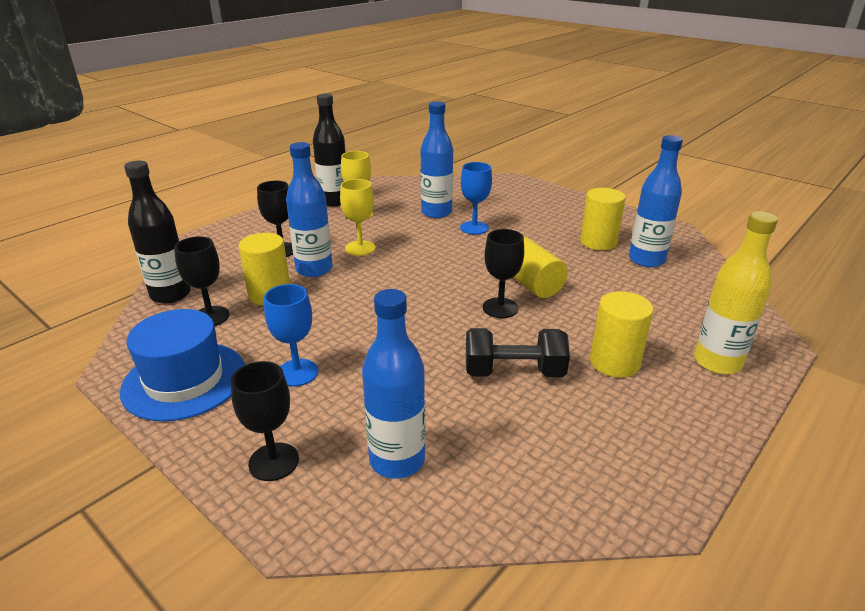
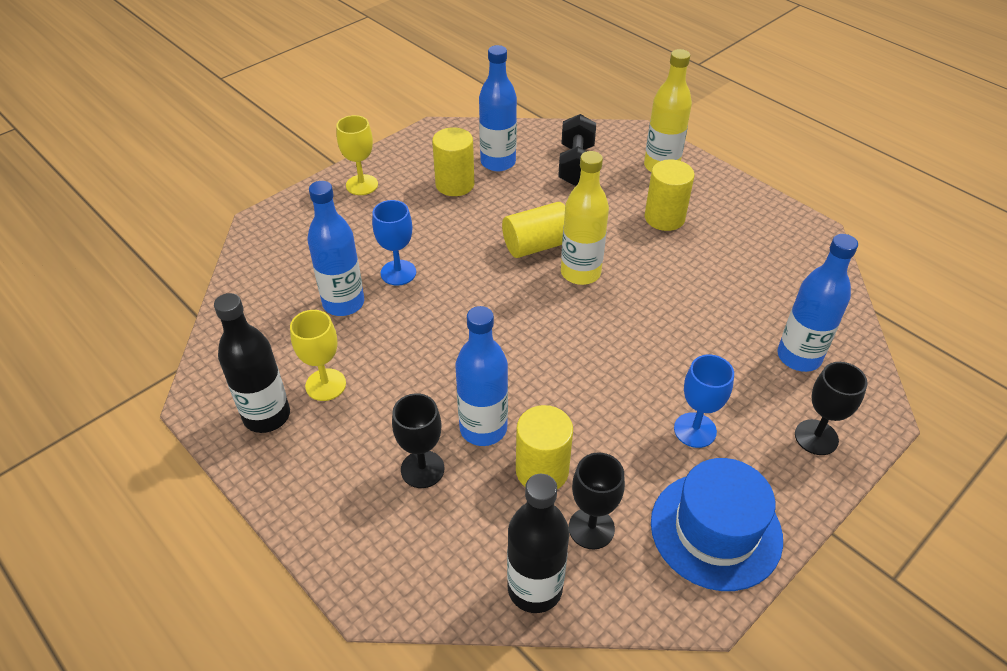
camera: 85 degrees left, 15 degrees up
(360, 248) = (432, 382): yellow goblet -> yellow goblet (362, 185)
(500, 308) = (580, 273): black goblet -> yellow bottle
(514, 372) = (682, 277): black dumbbell -> black dumbbell (576, 165)

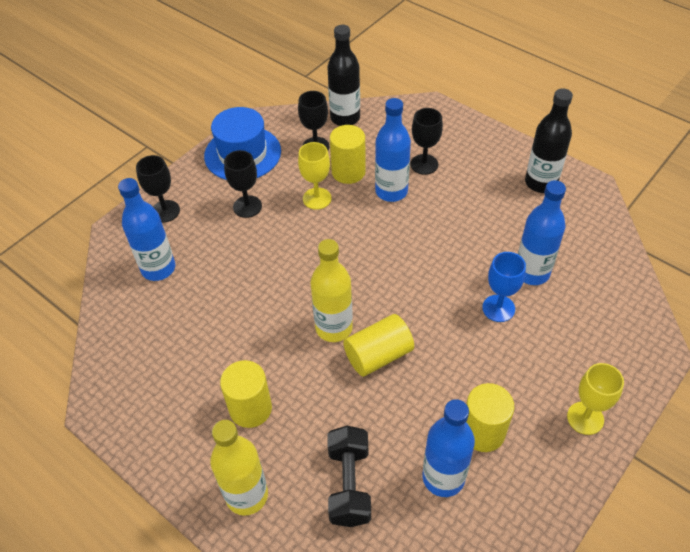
camera: 175 degrees right, 5 degrees up
(325, 385) = (512, 207): yellow goblet -> yellow goblet (317, 198)
(695, 430) = (247, 206): blue goblet -> black goblet

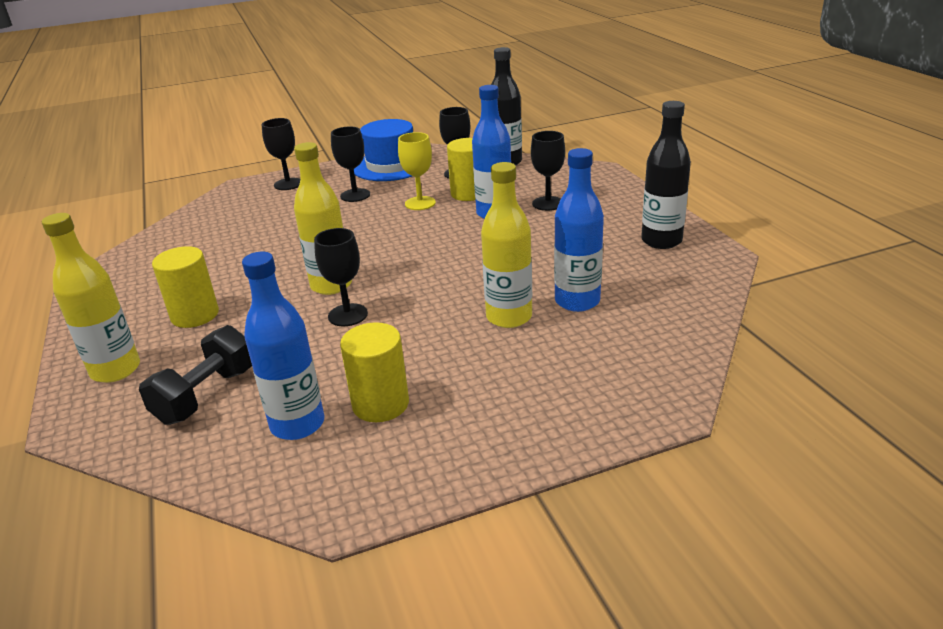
camera: 30 degrees right, 20 degrees down
(158, 268) = (240, 213): blue bottle -> none
(378, 355) = (348, 315): yellow cylinder -> black goblet
(498, 308) = (509, 317): blue goblet -> yellow bottle
(585, 418) = (509, 433): yellow goblet -> none

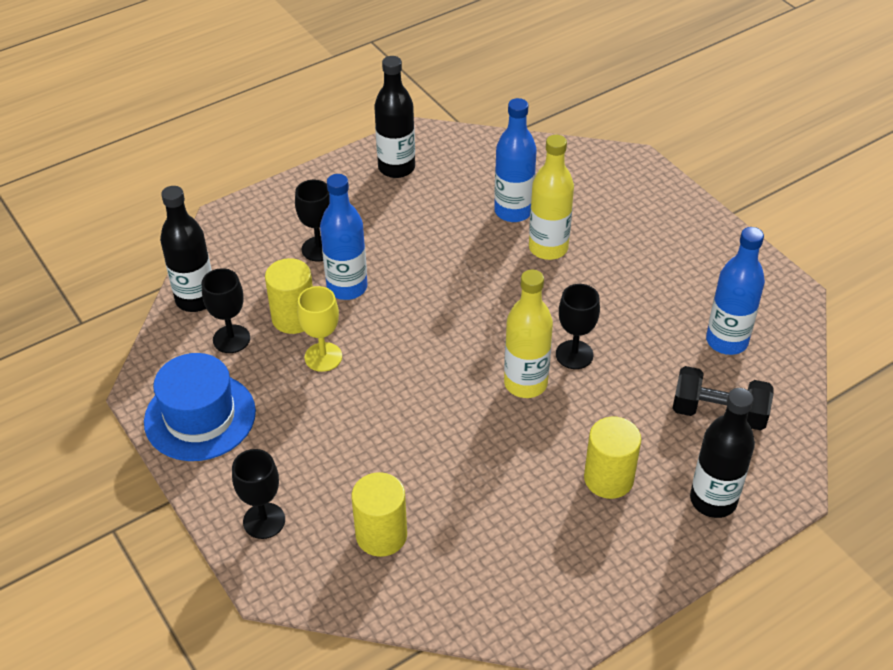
camera: 105 degrees left, 15 degrees up
(116, 370) = (713, 500): yellow bottle -> black bottle
(355, 195) = (301, 428): black goblet -> none
(380, 404) = (686, 300): yellow cylinder -> yellow cylinder (381, 535)

